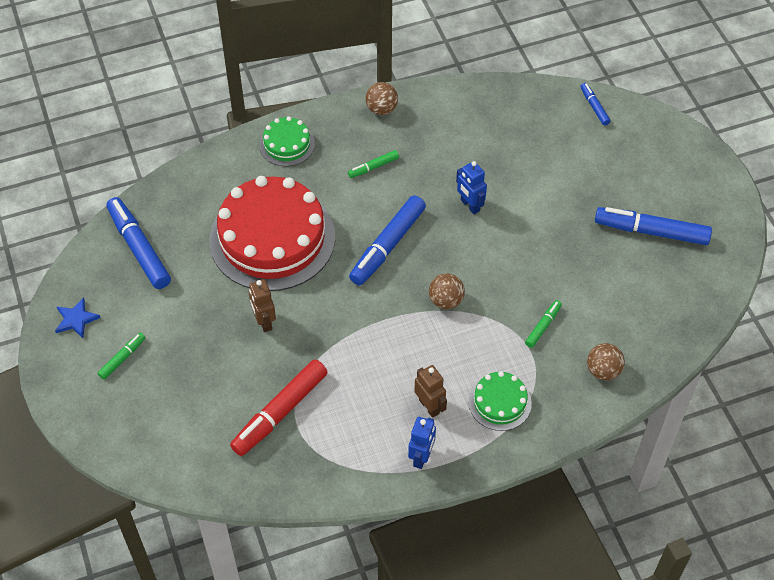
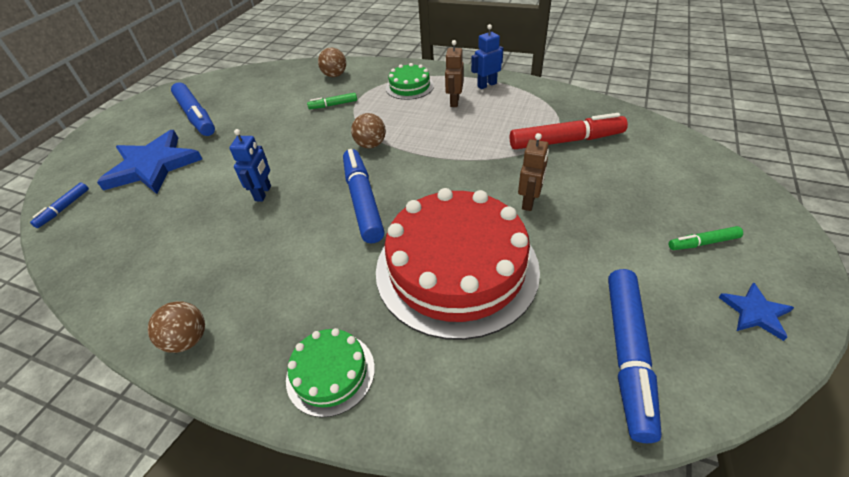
camera: 135 degrees left, 10 degrees down
(373, 167) = (284, 277): green marker -> none
(387, 246) = (363, 201): blue marker -> blue marker turned 90 degrees counterclockwise
(594, 170) = (153, 166): none -> blue star

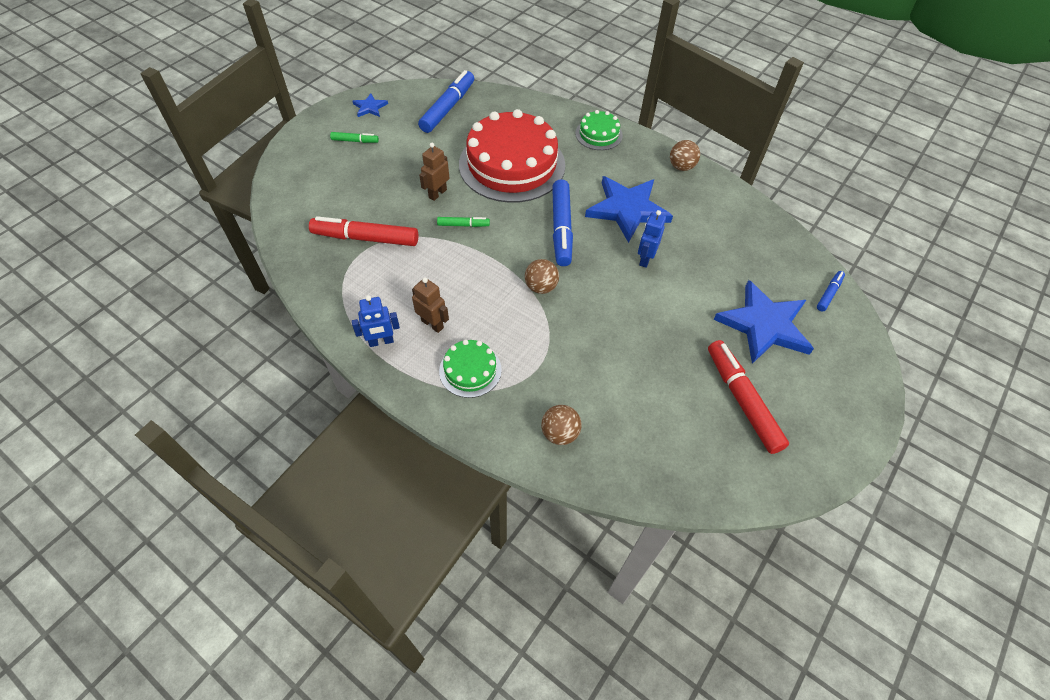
camera: 170 degrees left, 10 degrees up
(196, 116) = (742, 400): blue marker -> red marker
(281, 244) = (627, 209): none -> blue star
(333, 105) = (570, 365): green marker -> green marker (463, 225)
(454, 102) = (432, 324): brown robot -> brown robot turned 75 degrees counterclockwise

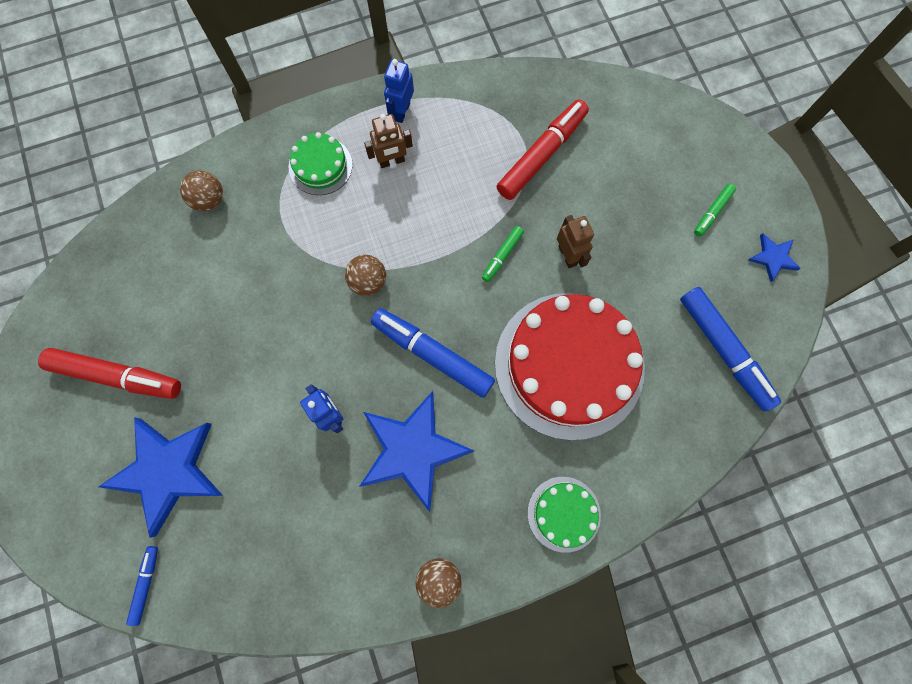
camera: 125 degrees right, 20 degrees up
(829, 293) = (146, 584): blue marker -> blue marker turned 150 degrees counterclockwise

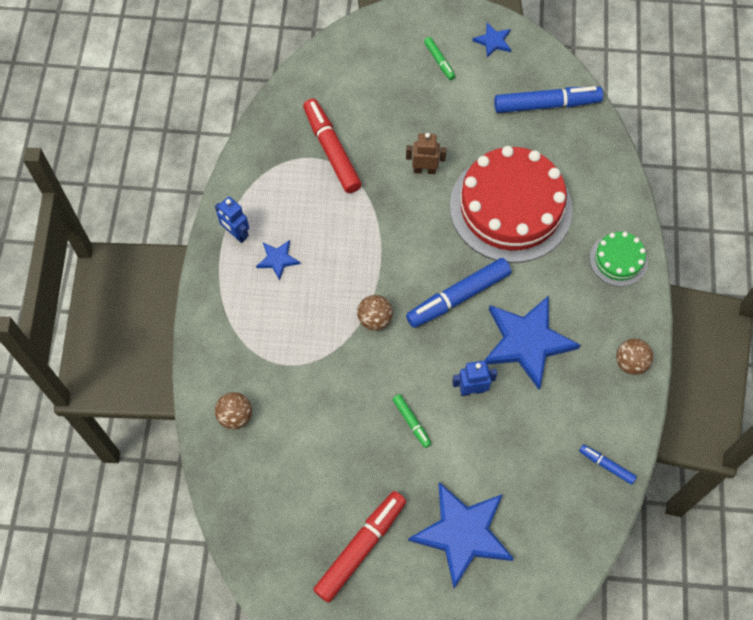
camera: 65 degrees left, 10 degrees down
(146, 584) = (548, 581): blue marker -> blue marker (606, 465)
(320, 166) = (251, 315): green cake -> none
(392, 161) = (278, 259): brown robot -> blue star
(502, 256) = (402, 214): green marker -> green marker (411, 422)

